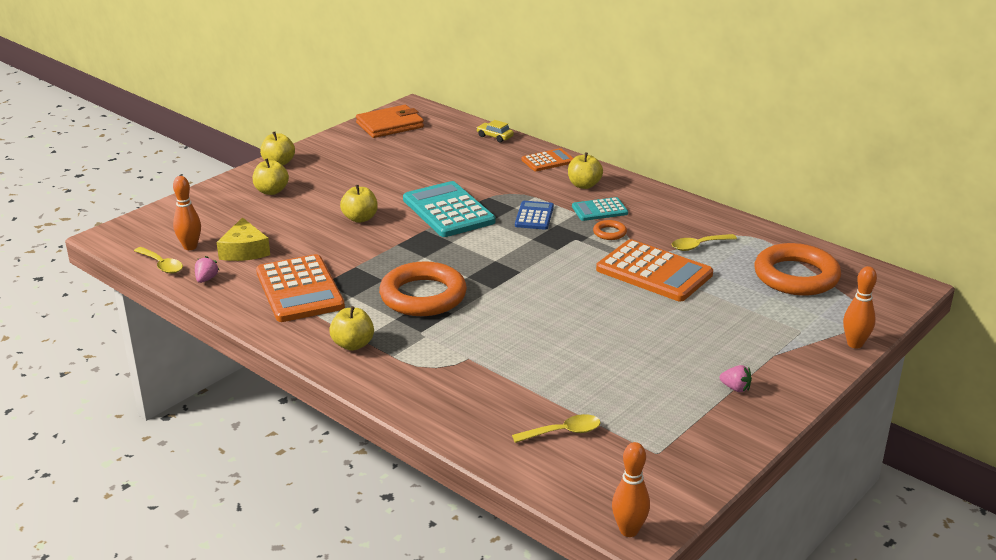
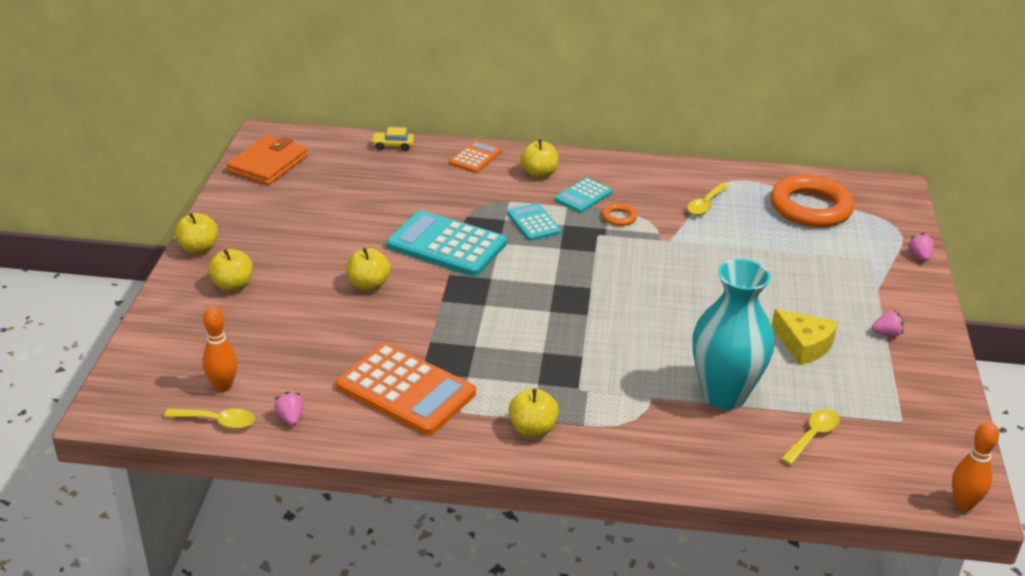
camera: 35 degrees left, 5 degrees up
(244, 250) = (290, 367): yellow cheese -> yellow cheese (804, 345)
(423, 296) = (534, 348): orange ring -> none
(528, 378) = (724, 395): none -> turquoise vase
(534, 216) = (533, 223): blue calculator -> turquoise calculator
(654, 272) = (701, 244): orange calculator -> none
(855, 344) = (919, 256): orange bowling pin -> pink strawberry

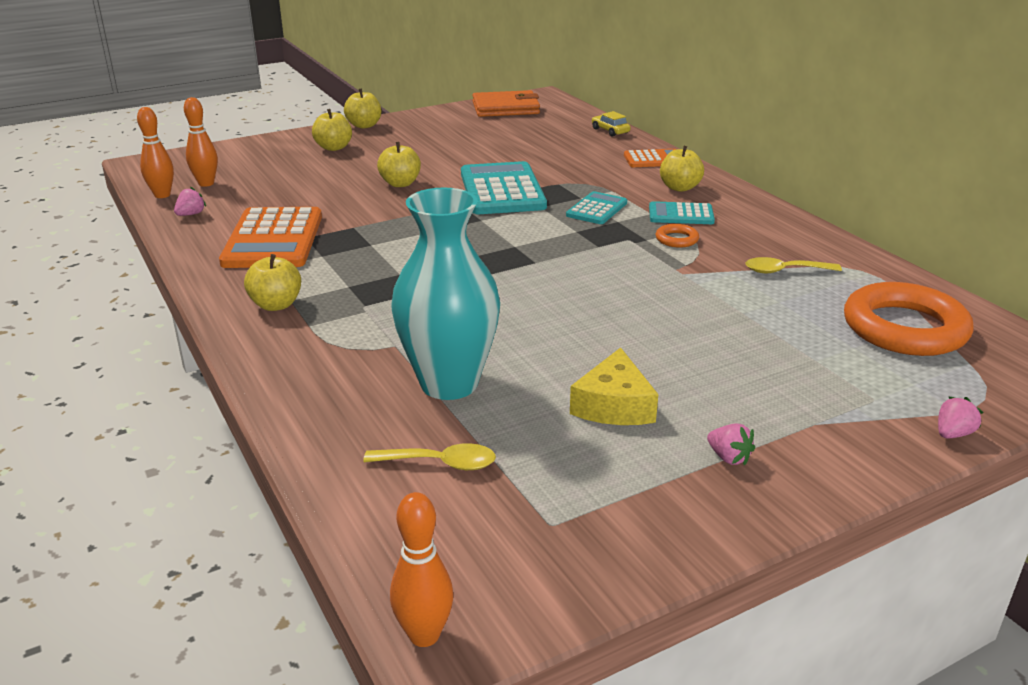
camera: 55 degrees right, 5 degrees down
(217, 421) = (162, 195): yellow spoon -> orange bowling pin

